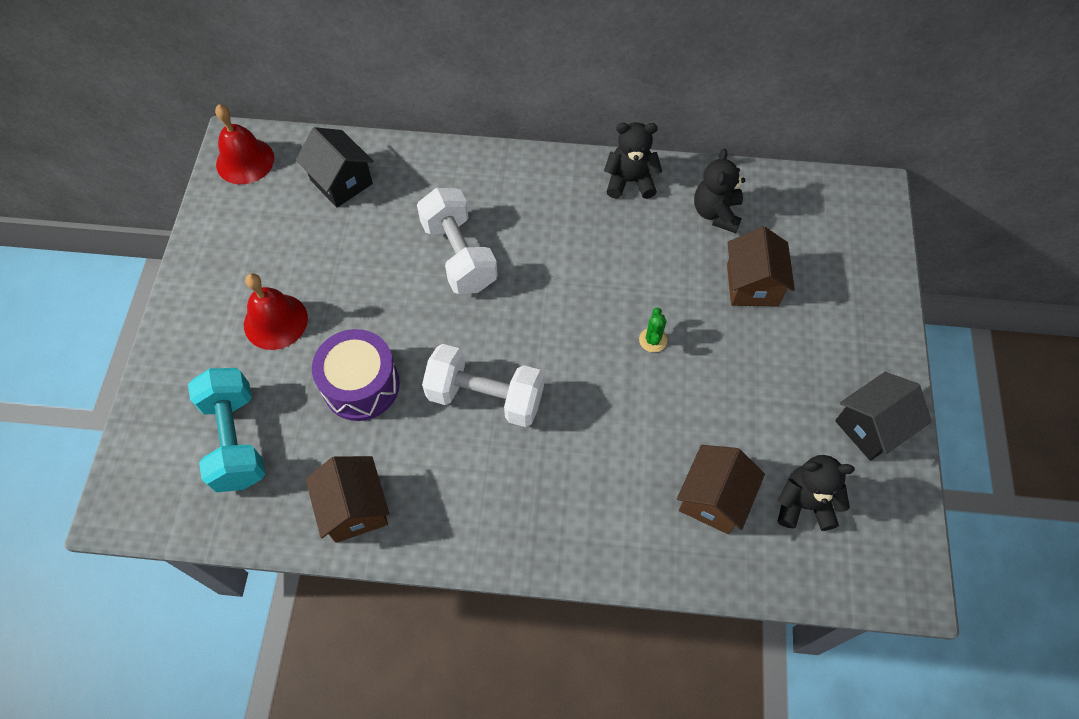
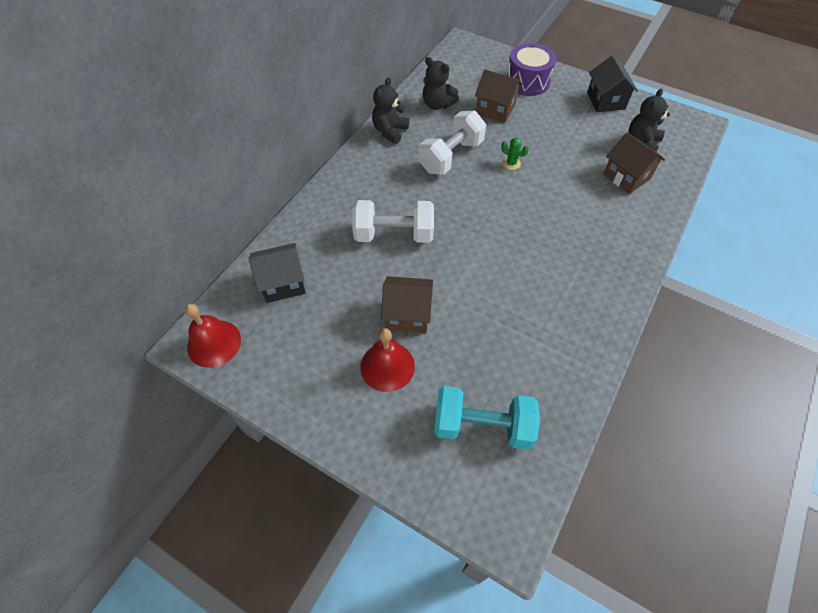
camera: 65 degrees left, 5 degrees down
(355, 508) = (570, 361): brown house -> brown house (407, 314)
(361, 385) = (472, 326): purple drum -> purple drum (527, 81)
(485, 397) = (514, 258): white dumbbell -> white dumbbell (451, 156)

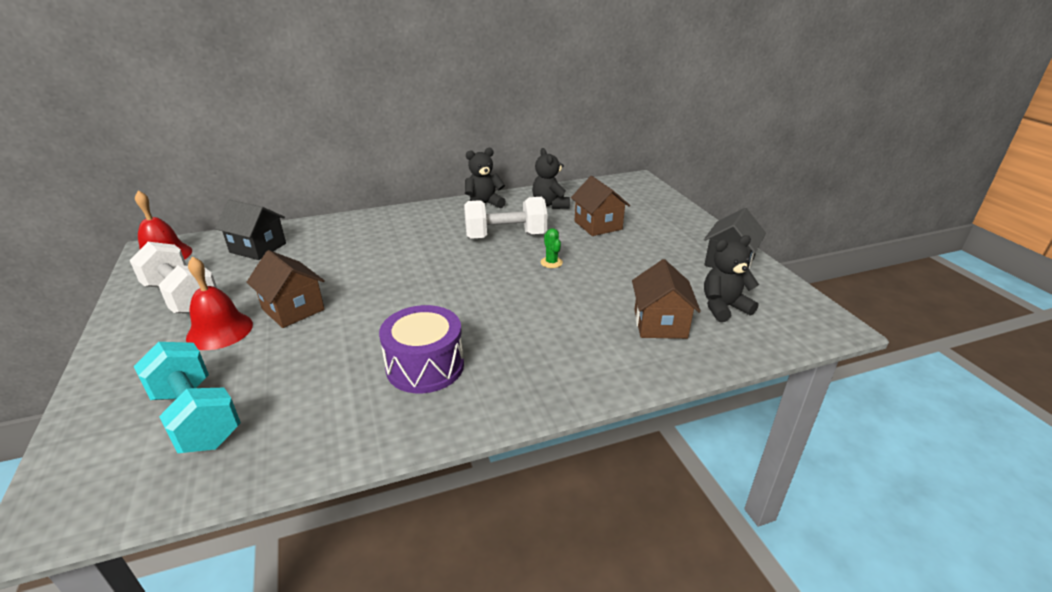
camera: 40 degrees right, 25 degrees down
(394, 234) = (376, 259): white dumbbell -> white dumbbell (182, 297)
(527, 81) = (661, 220): purple drum -> purple drum (425, 366)

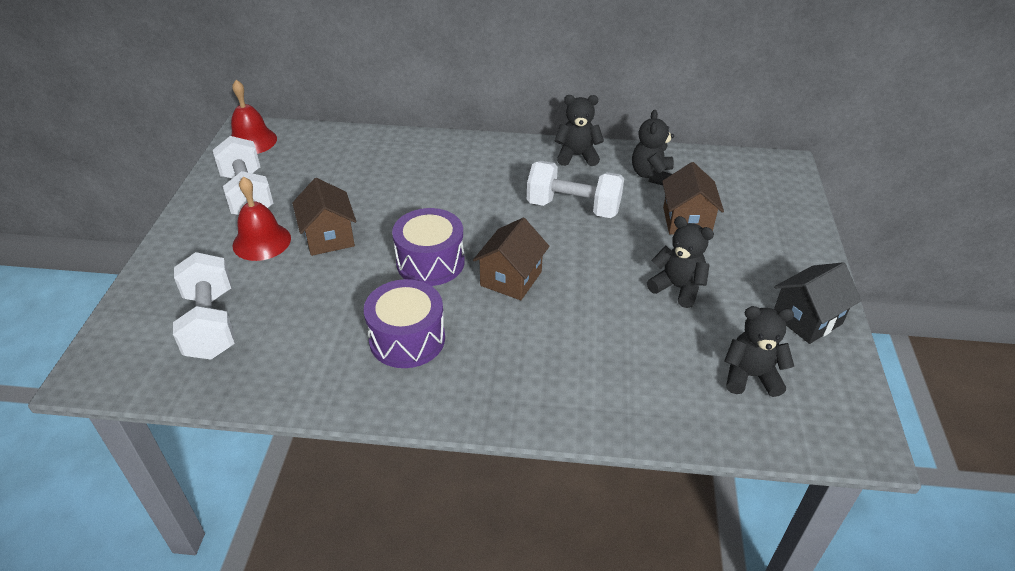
camera: 25 degrees right, 10 degrees up
(196, 417) = (211, 324): turquoise dumbbell -> white dumbbell
(258, 248) = (331, 154): black house -> none
(408, 303) = (430, 262): none -> purple drum
(551, 262) = (600, 257): green cactus -> none
(625, 267) = (677, 288): none -> black teddy bear
(660, 324) = (663, 371): brown house -> brown house (511, 278)

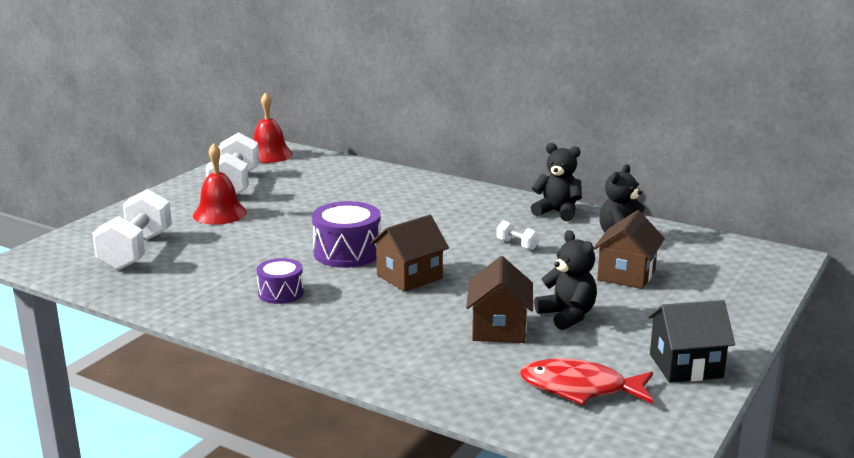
camera: 25 degrees right, 20 degrees down
(329, 237) = (276, 221): brown house -> brown house (499, 329)
(407, 339) = (281, 293): purple drum -> purple drum, size x0.62
(573, 207) = (517, 244): white dumbbell -> white dumbbell, size x0.43
(750, 376) = (580, 388): black teddy bear -> red fish

